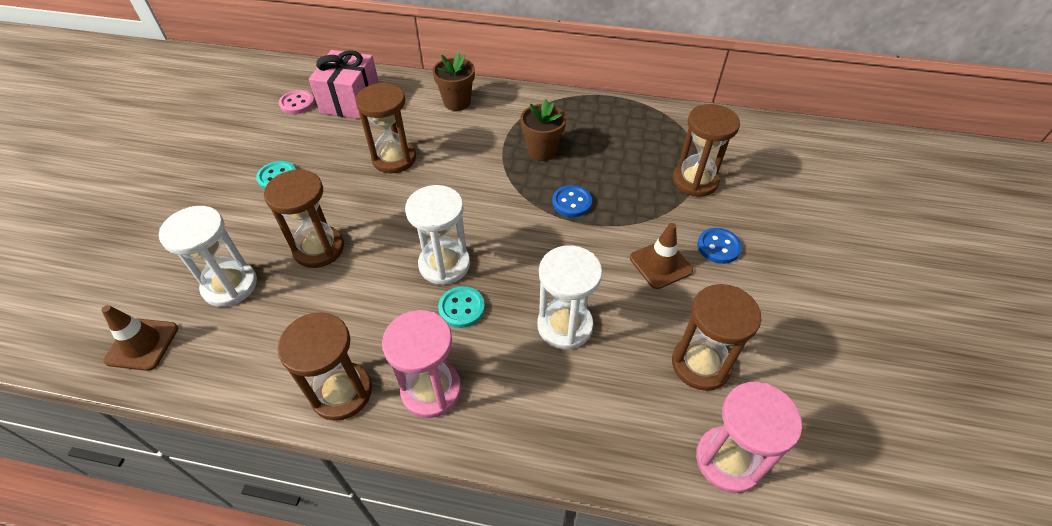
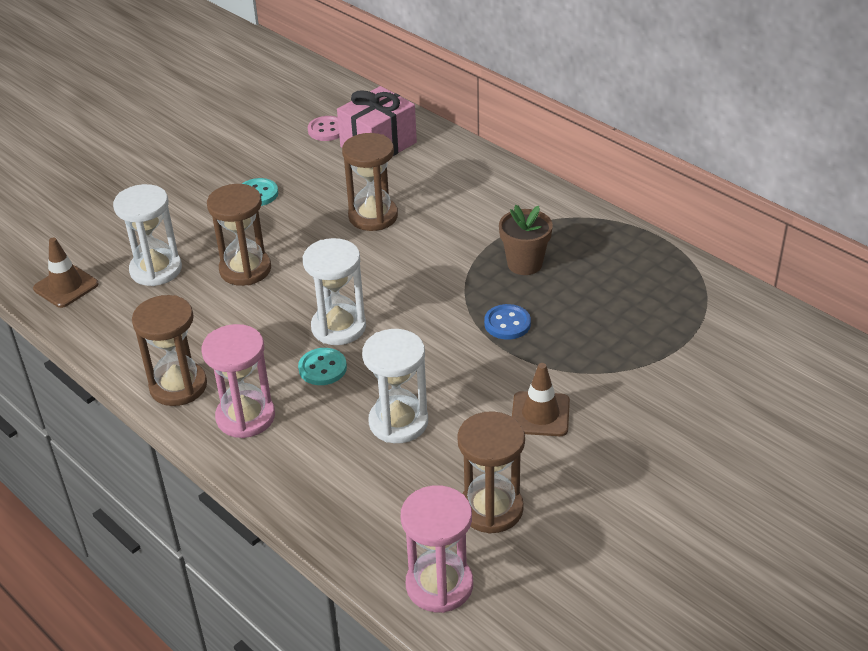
camera: 35 degrees right, 10 degrees down
(457, 102) = (482, 183): brown flower pot -> none
(695, 181) = (661, 356): brown hourglass -> none
(718, 247) = (617, 425): blue button -> none

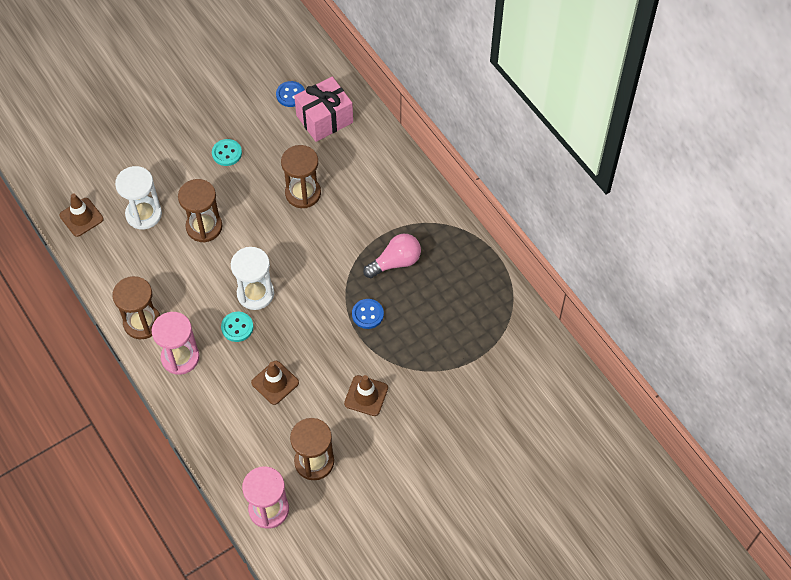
camera: 10 degrees right, 20 degrees up
(327, 130) = (290, 95): pink button -> blue button
(398, 422) = (275, 382): white hourglass -> brown traffic cone
(524, 264) = (395, 262): brown flower pot -> pink light bulb

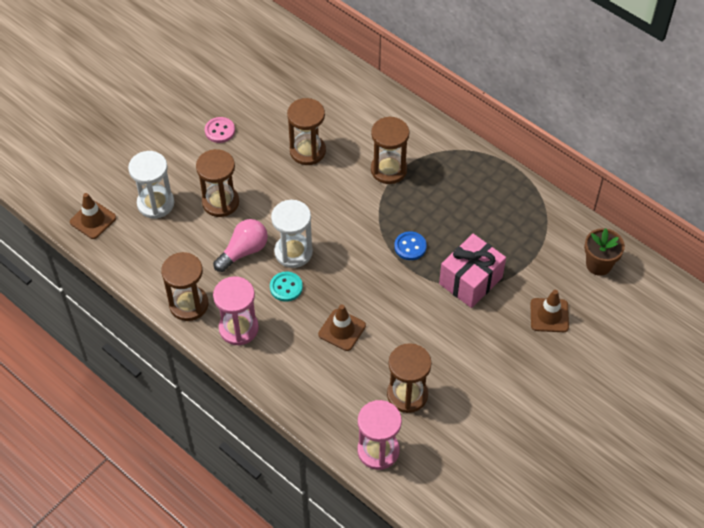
camera: 15 degrees left, 5 degrees down
(227, 153) = (220, 131): turquoise button -> pink button
(290, 95) = (264, 66): blue button -> none
(324, 119) = (305, 81): pink gift -> pink gift (470, 281)
(366, 396) = (436, 321): brown traffic cone -> brown traffic cone (549, 315)
(374, 230) = (388, 170): none -> brown hourglass
(395, 262) = (420, 194): pink light bulb -> pink light bulb (244, 251)
(543, 376) = (598, 264): none -> brown flower pot

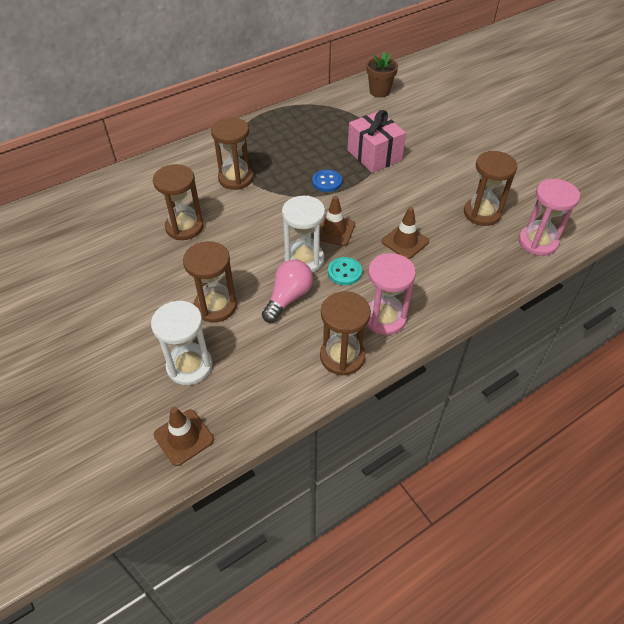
camera: 75 degrees left, 5 degrees down
(220, 131) = (117, 290): pink button -> none
(244, 251) = (288, 297): pink light bulb -> pink light bulb turned 60 degrees clockwise
(549, 315) = (419, 123): brown traffic cone -> brown traffic cone (334, 230)

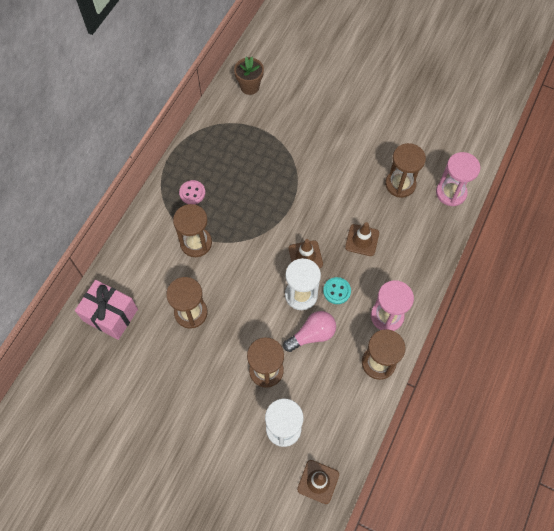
camera: 30 degrees left, 15 degrees up
(264, 143) = (192, 193): none -> pink button
(288, 297) = (312, 335): pink light bulb -> pink light bulb turned 60 degrees clockwise
(327, 182) = (270, 210): blue button -> none
(374, 155) = (289, 163): pink gift -> pink gift (110, 315)

